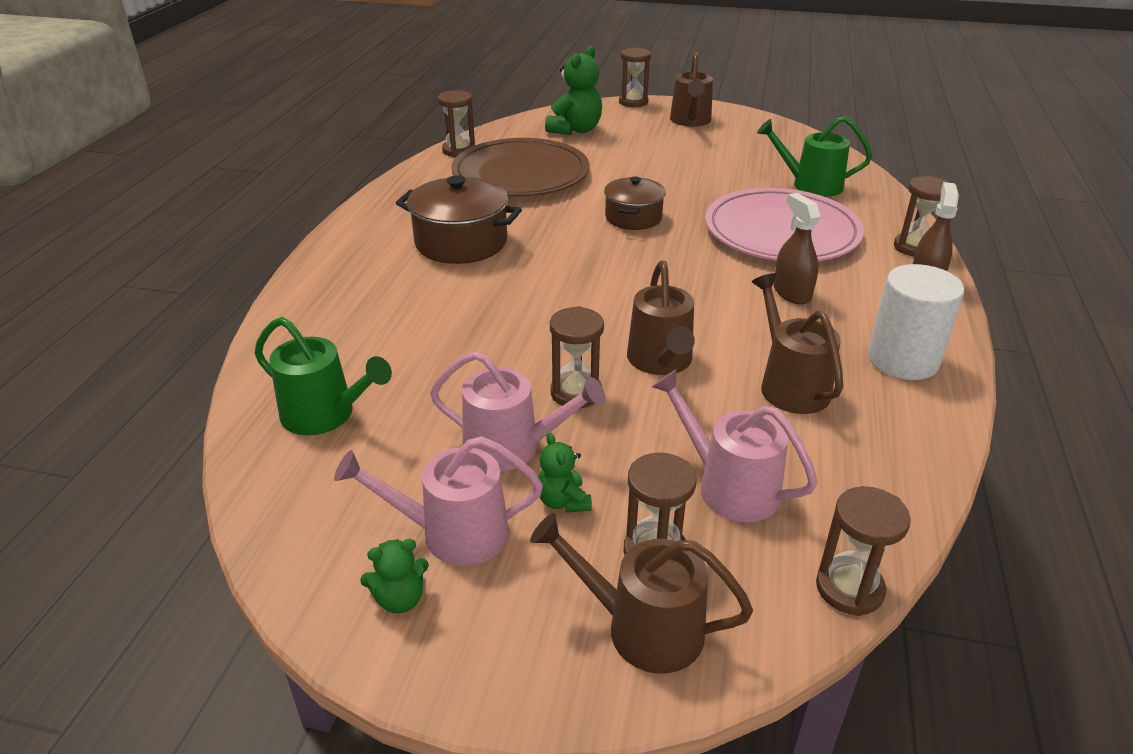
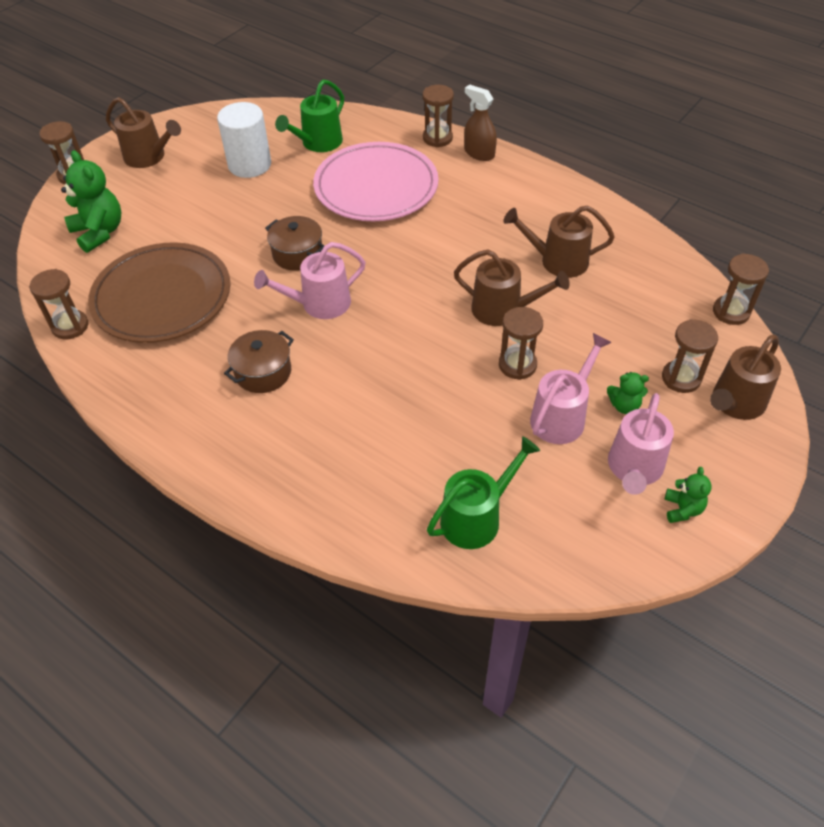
camera: 65 degrees left, 15 degrees up
(461, 242) = (263, 372): brown pot -> brown pot, size x0.65
(729, 487) = (639, 326): pink watering can -> pink watering can (319, 304)
(791, 293) = (457, 216): brown spray bottle -> none
(902, 360) = (556, 203): white cylinder -> white cylinder (249, 165)

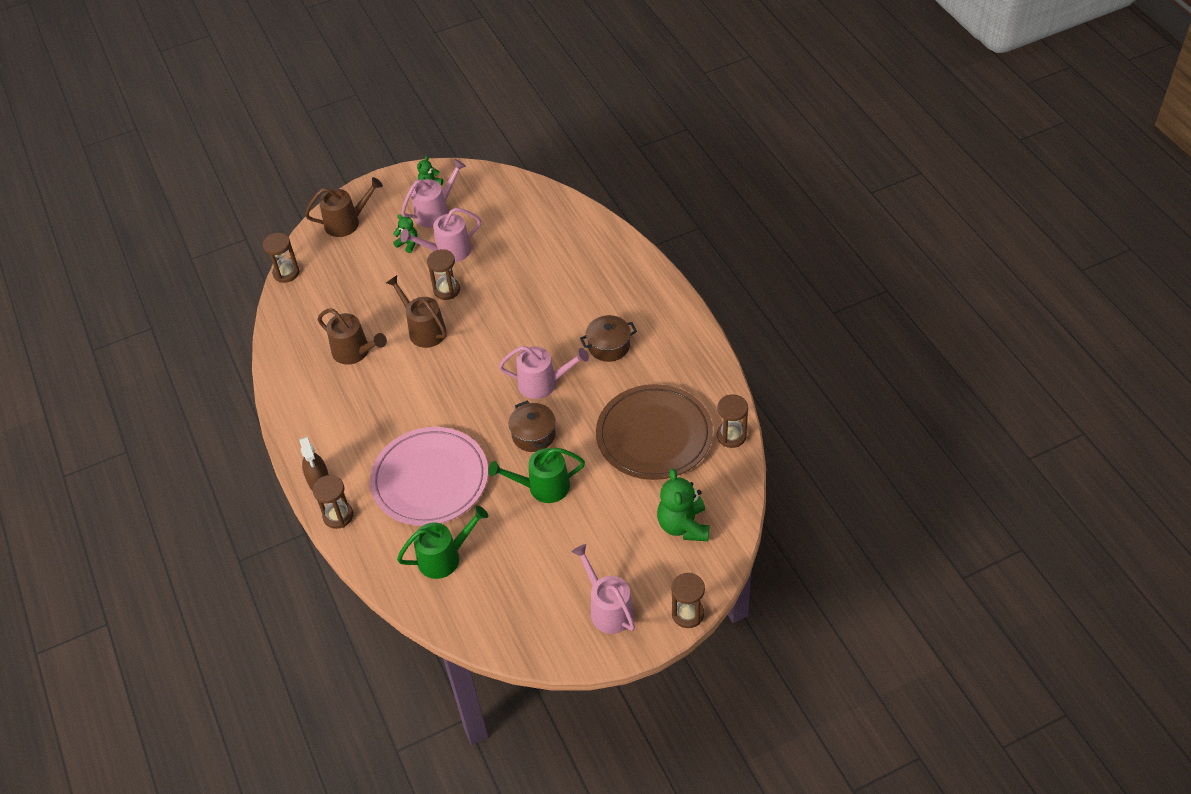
camera: 150 degrees left, 0 degrees up
(149, 157) = (608, 609): brown watering can -> pink watering can
(249, 165) = (520, 555): white cylinder -> none
(476, 517) = (537, 219): green watering can -> green watering can (543, 487)
(681, 378) = (360, 246): brown hourglass -> none

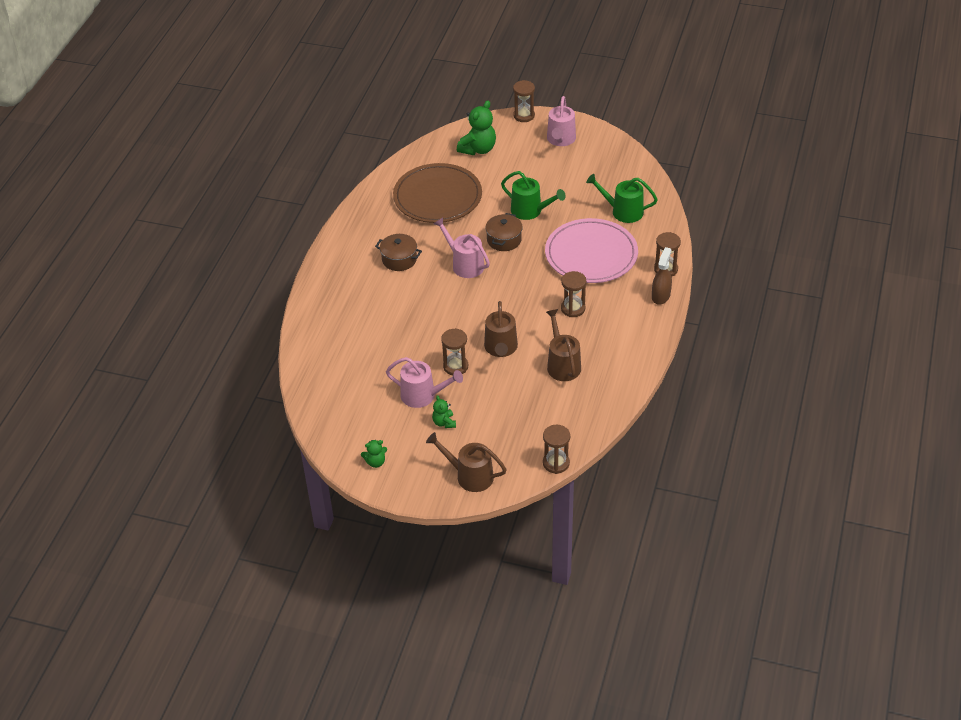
camera: 140 degrees left, 5 degrees down
(435, 212) = (396, 436): pink watering can -> none
(731, 436) = (397, 171): brown hourglass -> brown hourglass (573, 309)

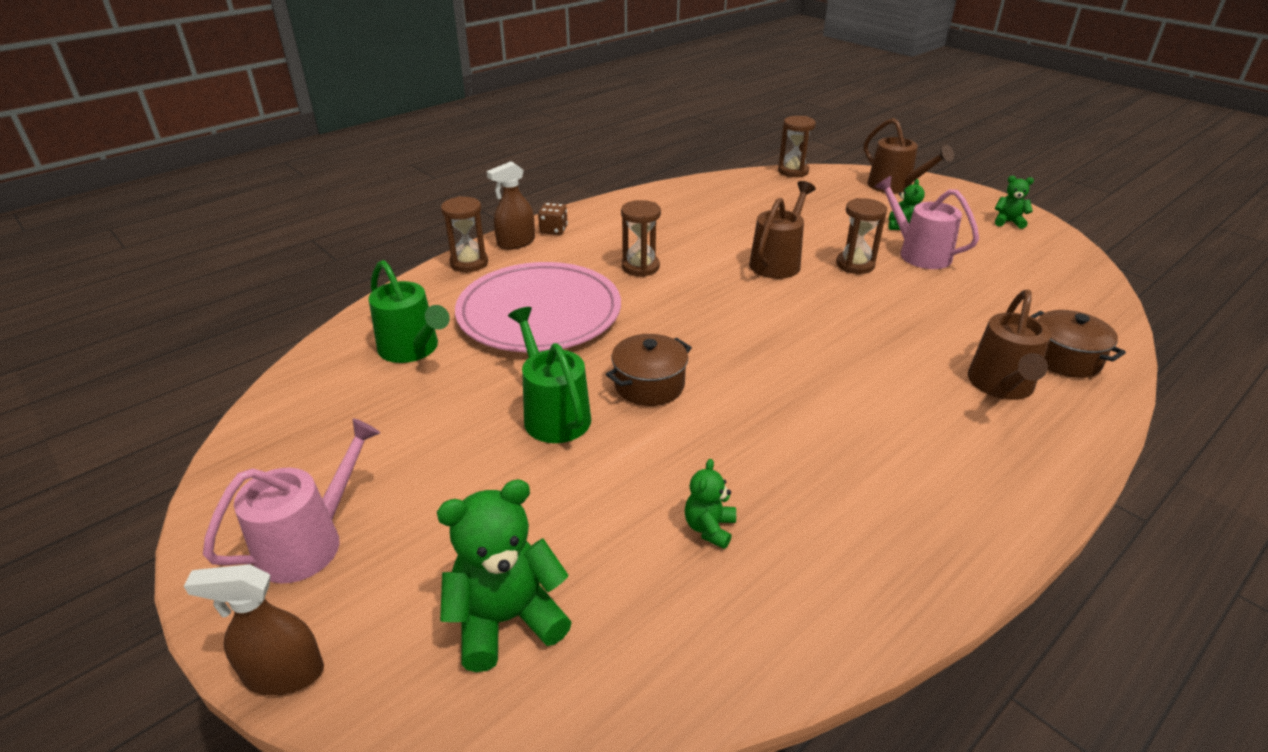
camera: 150 degrees left, 10 degrees down
(399, 259) = (872, 429): brown pot -> brown pot (1065, 358)
(437, 197) = (709, 528): brown plate -> green teddy bear
(465, 264) = (750, 374): pink watering can -> none
(524, 115) = (284, 674): brown hourglass -> brown spray bottle
(562, 364) = (712, 227): brown watering can -> brown watering can (1001, 385)
(652, 316) = (553, 230): none -> brown dice

